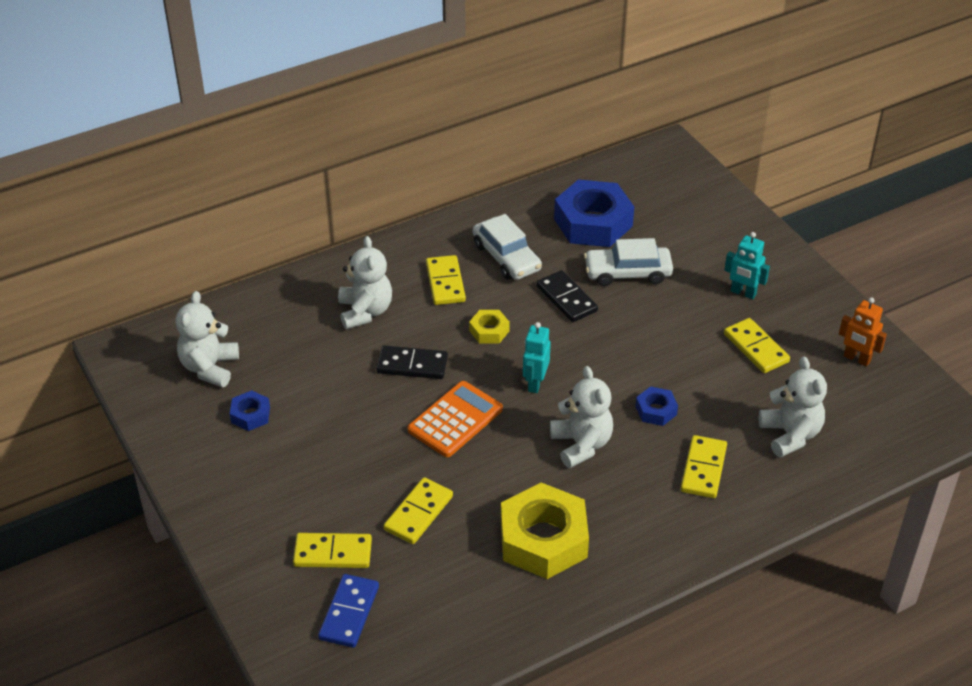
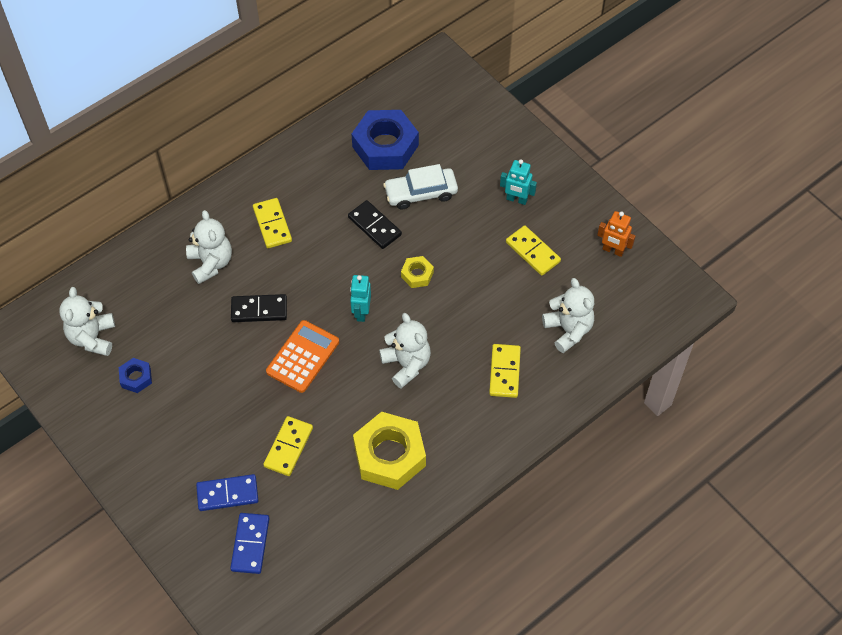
camera: 10 degrees left, 15 degrees up
(333, 553) = (227, 494): yellow domino -> blue domino
(489, 331) = (316, 267): yellow nut -> yellow nut (417, 274)
(506, 257) = (318, 192): white car -> none
(656, 410) = (461, 323): blue nut -> none

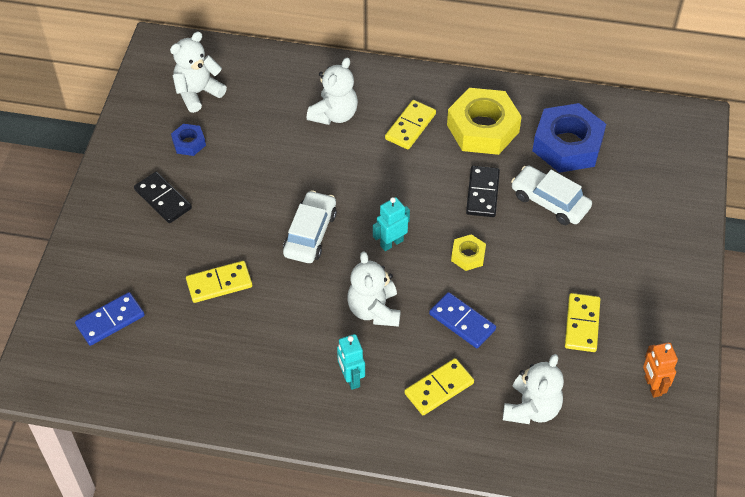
camera: 50 degrees right, 5 degrees down
(227, 494) = (141, 273): blue domino -> blue domino (462, 322)
(259, 310) = (324, 174): black domino -> black domino (163, 199)
(303, 357) = (310, 234): orange calculator -> white car
(389, 455) = (276, 359): yellow nut -> yellow nut (483, 128)
(406, 364) = (374, 310): white teddy bear -> white teddy bear turned 150 degrees clockwise
(516, 199) = (621, 274): turquoise robot -> turquoise robot (351, 378)

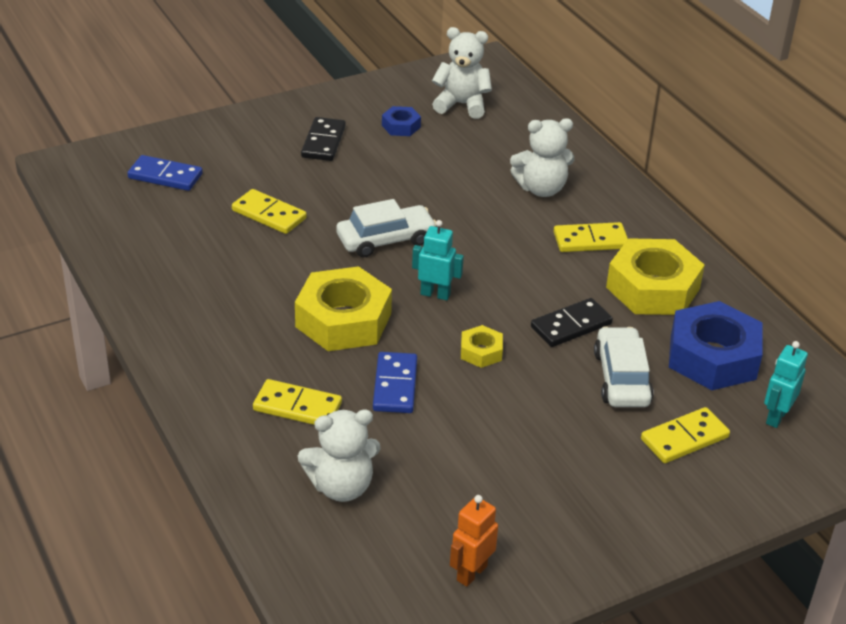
camera: 50 degrees right, 15 degrees down
(351, 378) = (248, 342): turquoise robot -> turquoise robot (776, 417)
(374, 310) = (343, 320): white teddy bear -> yellow nut
(582, 324) = (491, 476): yellow domino -> yellow domino (684, 438)

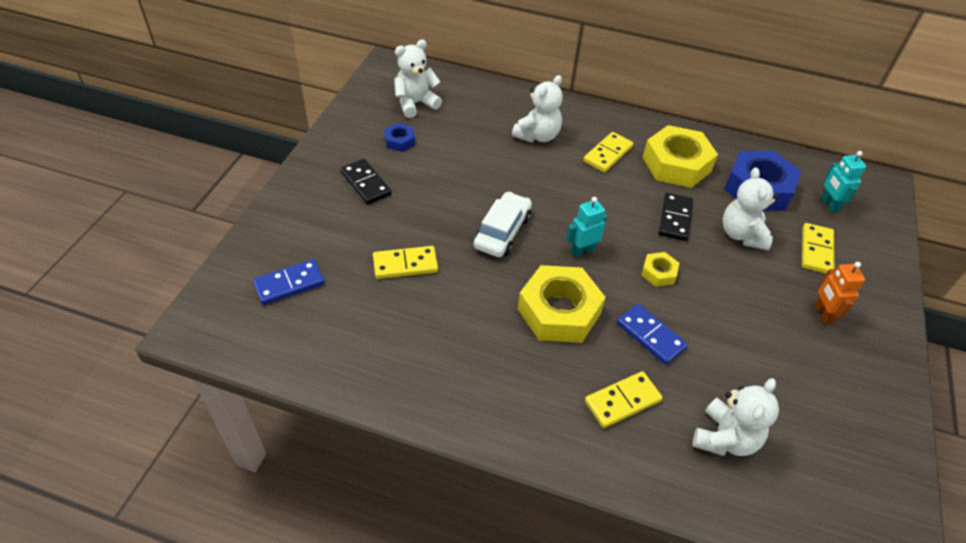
camera: 45 degrees left, 10 degrees up
(471, 573) = (860, 433): orange robot -> orange robot (823, 314)
(622, 378) = (742, 235): white car -> white teddy bear

